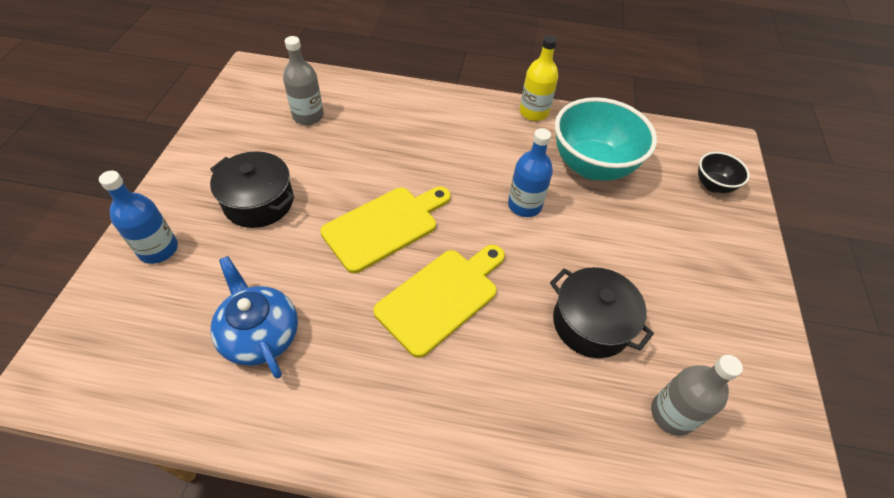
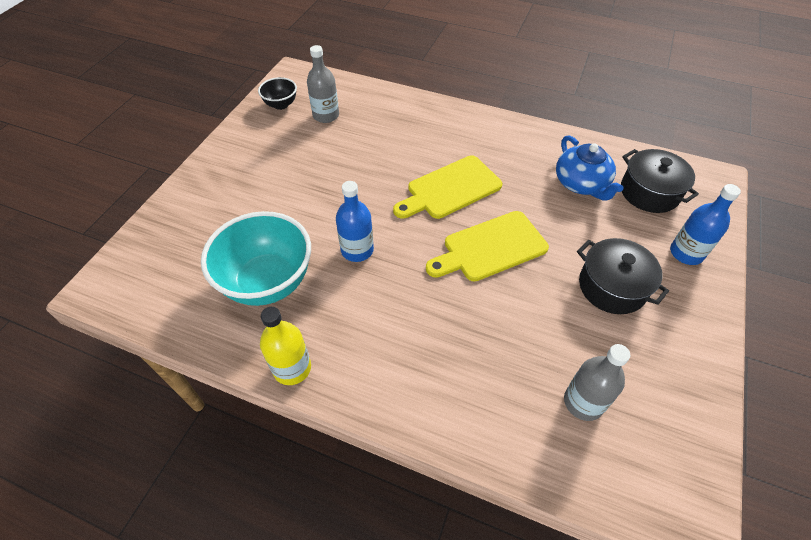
camera: 165 degrees left, 0 degrees up
(591, 323) = (348, 160): black pot -> black pot (649, 192)
(713, 185) = (163, 245): black bowl -> black bowl (281, 105)

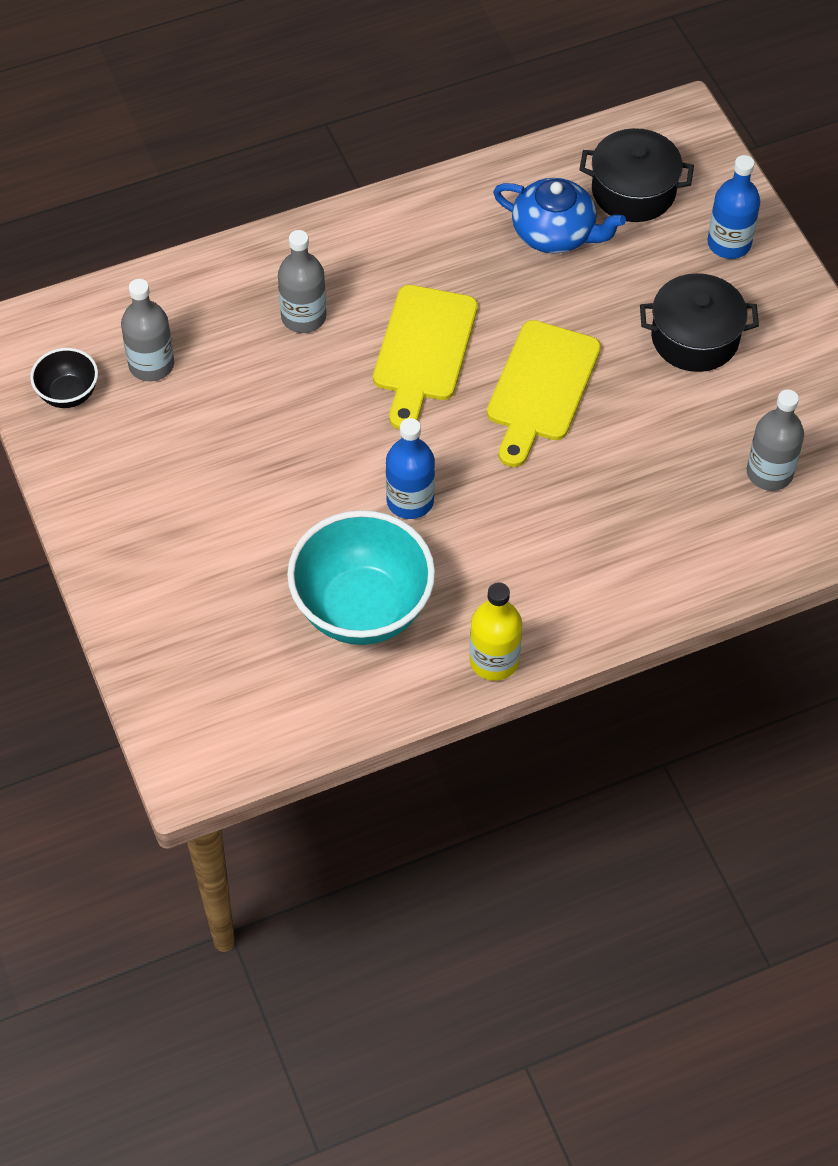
camera: 45 degrees left, 5 degrees up
(412, 139) = (303, 317): none -> grey bottle

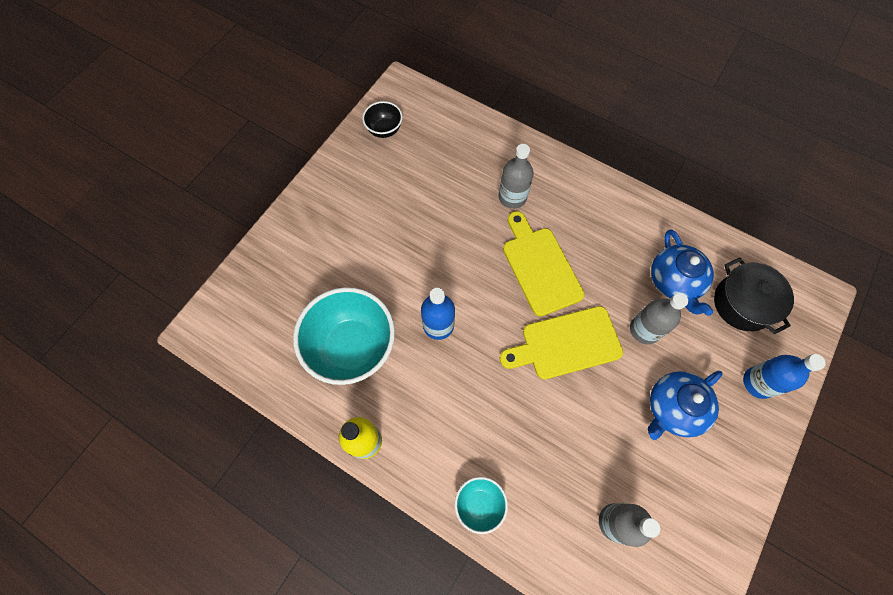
camera: 55 degrees right, 10 degrees up
(151, 365) = (428, 152): grey bottle -> grey bottle (644, 329)
(423, 350) = (540, 267): yellow cutting board -> yellow cutting board turned 90 degrees clockwise
(655, 587) = (479, 504): none -> turquoise bowl
(695, 338) = (673, 408): black pot -> blue teapot

